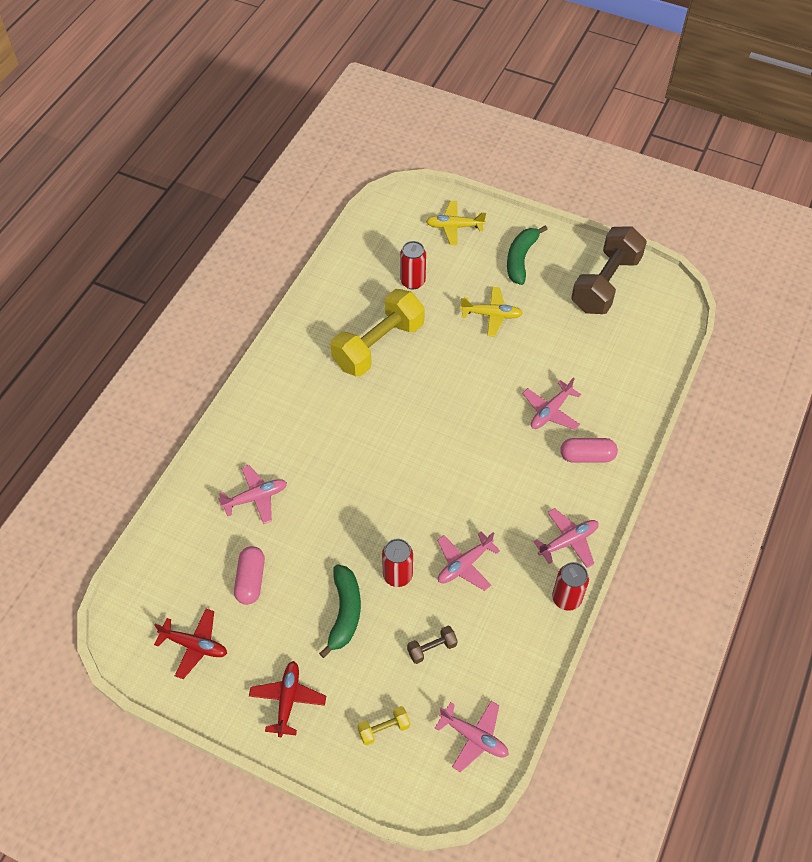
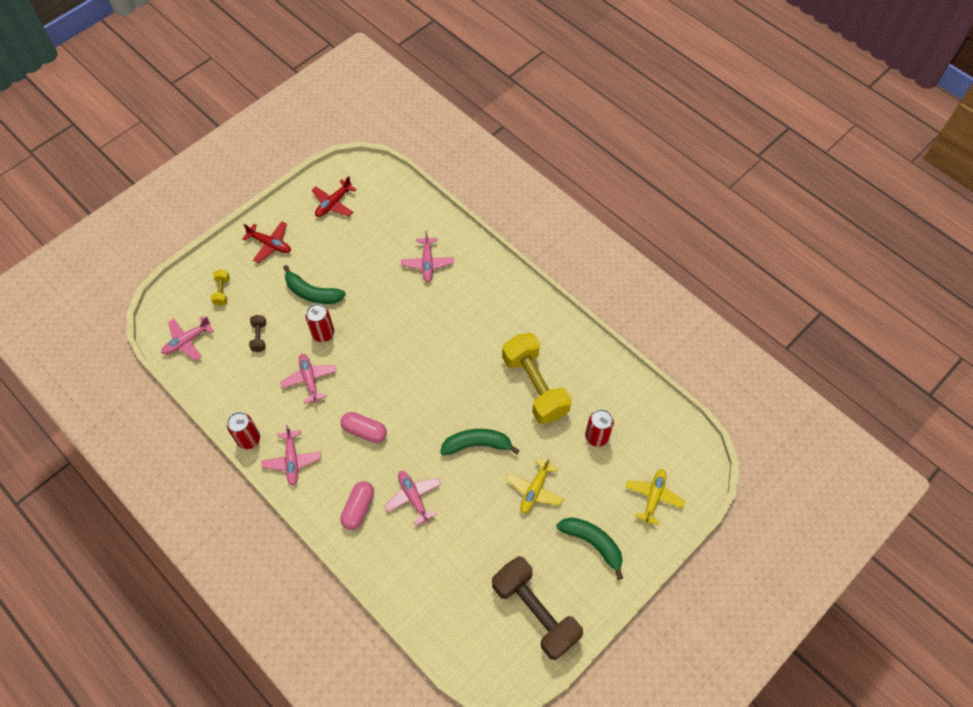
camera: 110 degrees right, 5 degrees up
(251, 580) = (364, 244): pink capsule -> pink capsule (364, 431)
(467, 375) = (477, 444): none -> green banana

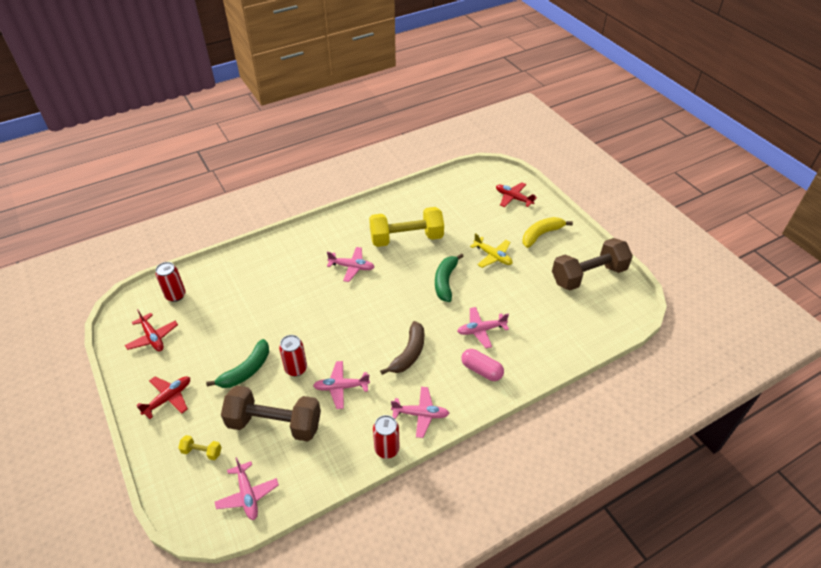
camera: 75 degrees left, 15 degrees down
(259, 337) = (274, 424): brown dumbbell -> brown dumbbell, size x2.40
(364, 431) = (409, 353): pink capsule -> brown banana
(427, 263) = (260, 280): pink plane -> pink plane (352, 267)
(593, 543) = (541, 234): green banana -> yellow banana
(596, 437) = (459, 215): red can -> red can (175, 295)
(653, 497) = (513, 198): yellow plane -> red plane

